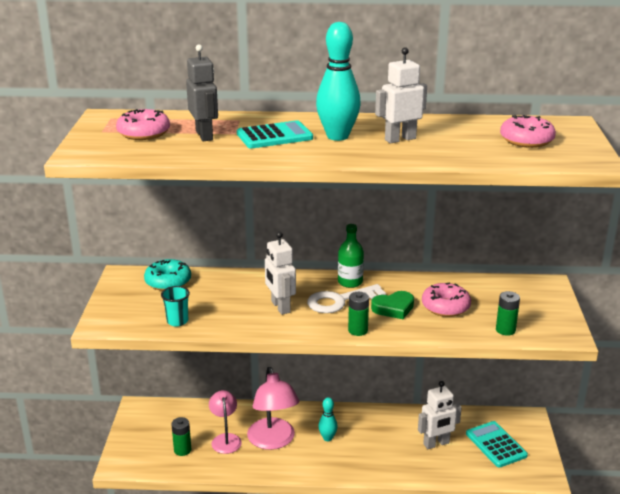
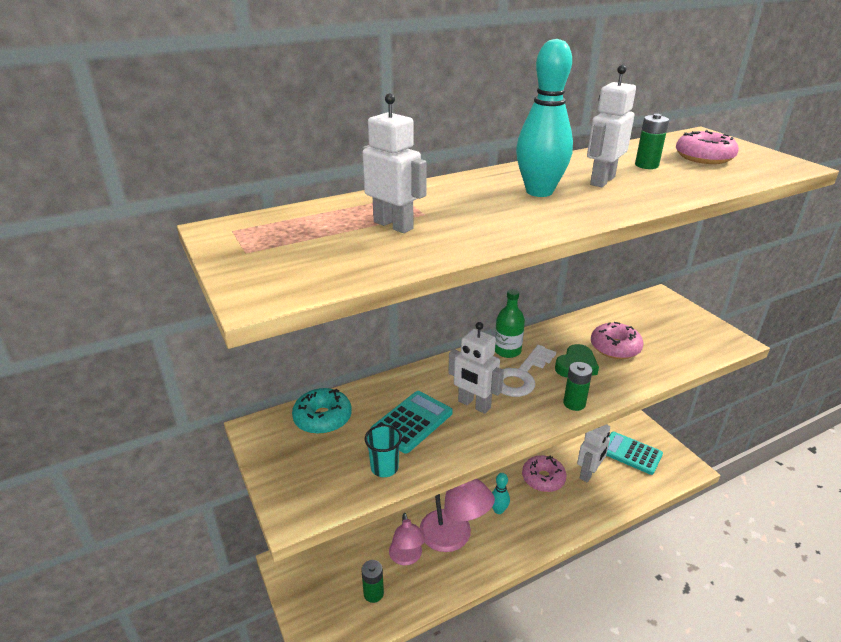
camera: 30 degrees left, 5 degrees up
(144, 133) = (310, 241): pink donut -> pink donut (543, 478)
(204, 135) = (393, 225): grey robot -> white robot
(225, 439) = (406, 557): pink lamp -> pink lamp turned 150 degrees counterclockwise
(274, 136) = (475, 207): turquoise calculator -> turquoise calculator (412, 422)
(505, 330) = (686, 354): green battery -> green battery (646, 165)

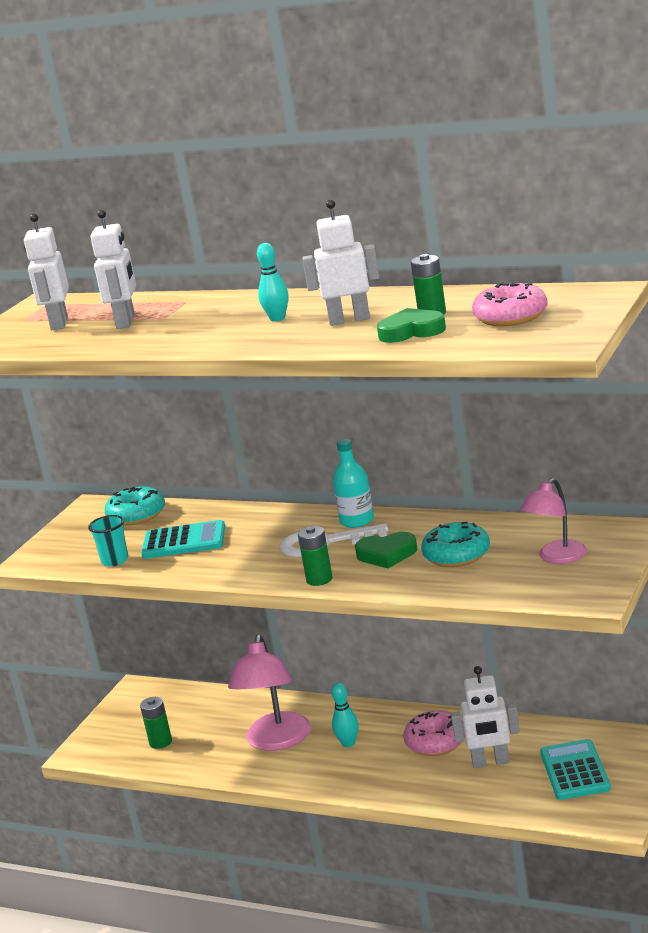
camera: 55 degrees right, 10 degrees down
(406, 557) = (219, 734): pink lamp -> pink lamp (557, 558)
(474, 405) = (246, 548): white robot -> white robot (59, 324)
(507, 351) = (357, 521): green bottle -> turquoise bottle
(539, 192) = (277, 319): turquoise bowling pin -> turquoise bowling pin, size x0.53
(615, 347) = (457, 555): pink donut -> turquoise donut
(675, 178) = (411, 331): none -> green heart

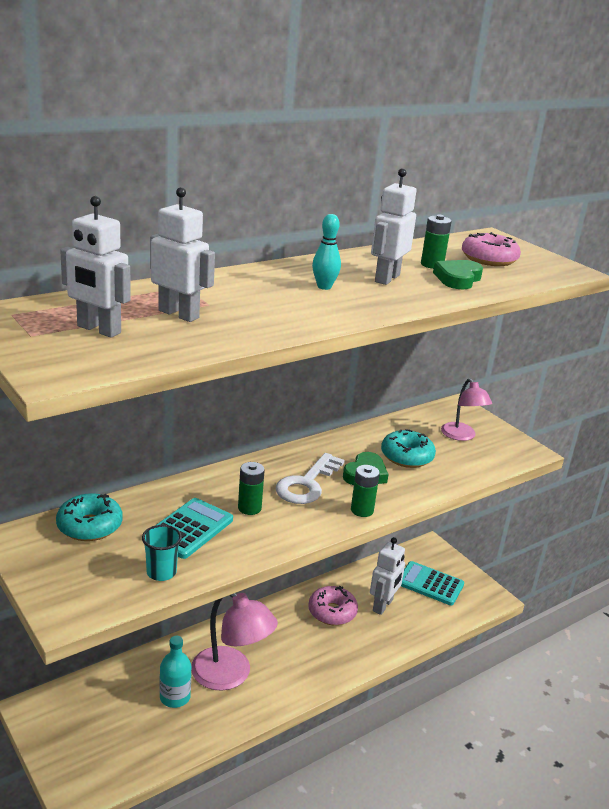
camera: 65 degrees left, 5 degrees up
(160, 742) = (139, 735): green battery -> green battery (249, 508)
(348, 743) = (281, 646): turquoise bowling pin -> none
(357, 521) = (292, 459): turquoise bottle -> turquoise bottle (175, 697)

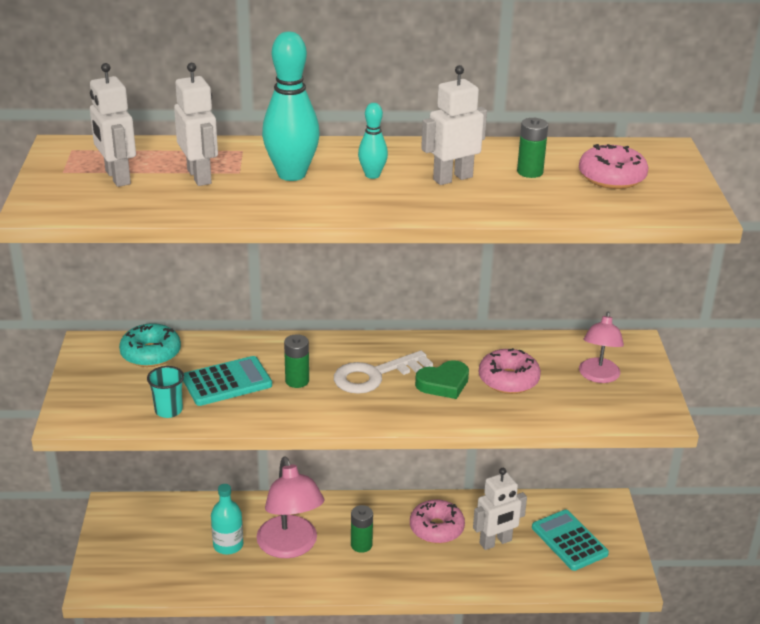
camera: 35 degrees right, 5 degrees up
(258, 298) = (291, 174): none -> turquoise bowling pin
(362, 510) = (400, 416): green battery -> green battery (361, 545)
(407, 456) = (508, 380): turquoise donut -> pink donut
(457, 279) = (532, 193): green heart -> none

